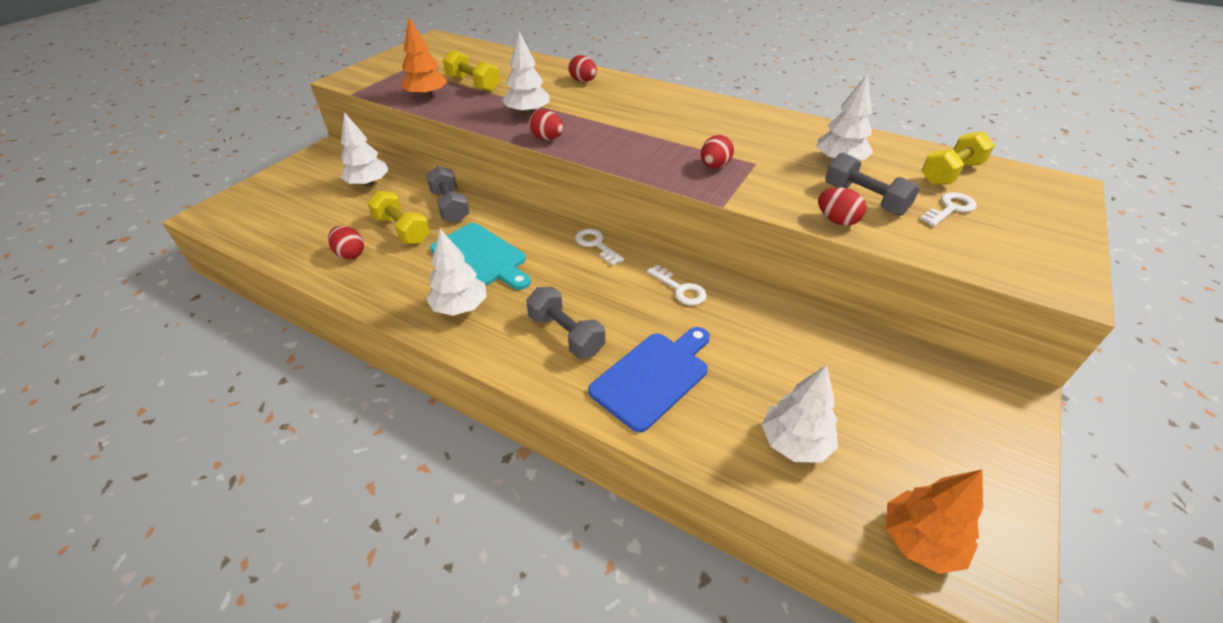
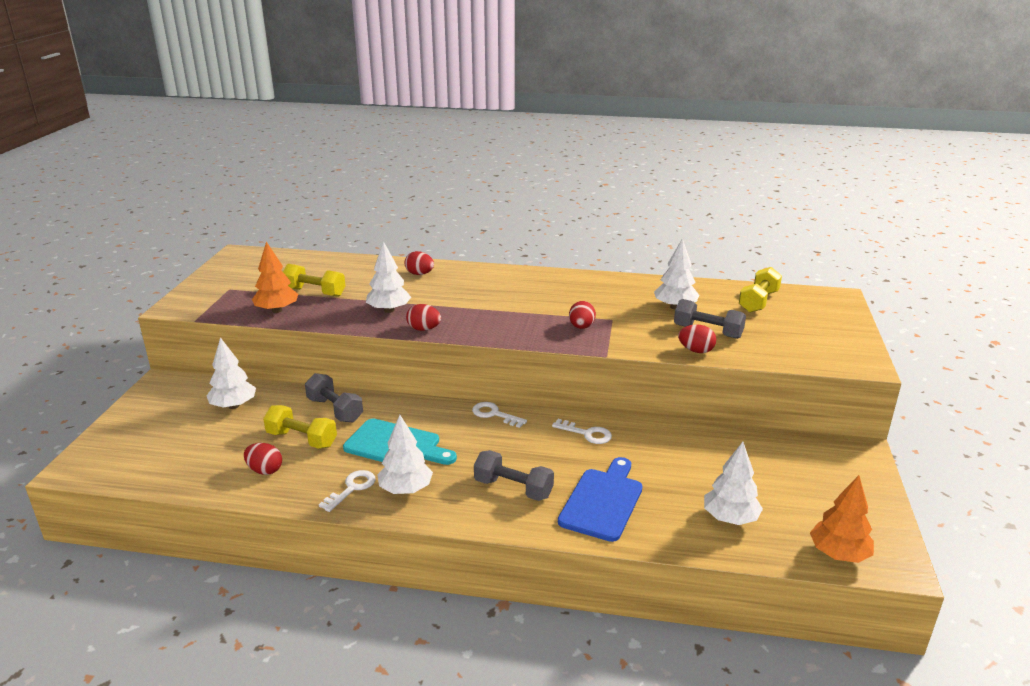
camera: 20 degrees left, 15 degrees down
(950, 209) = (769, 327): white key -> white key (352, 488)

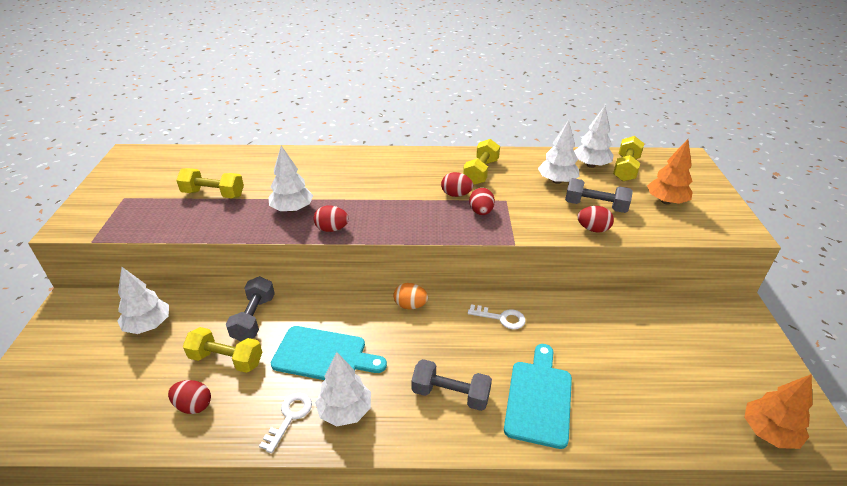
camera: 10 degrees left, 10 degrees up
(277, 310) = (178, 220): orange tree -> orange tree (666, 201)
(335, 410) = (254, 318): grey dumbbell -> grey dumbbell turned 60 degrees clockwise
(419, 274) = (313, 164): red egg -> red egg (456, 194)
(494, 414) = (410, 305): white key -> orange egg
(594, 293) = (481, 172): none -> yellow dumbbell
(602, 501) = (539, 398): blue cutting board -> turquoise cutting board
(730, 518) = (660, 402): white tree -> white tree (591, 165)

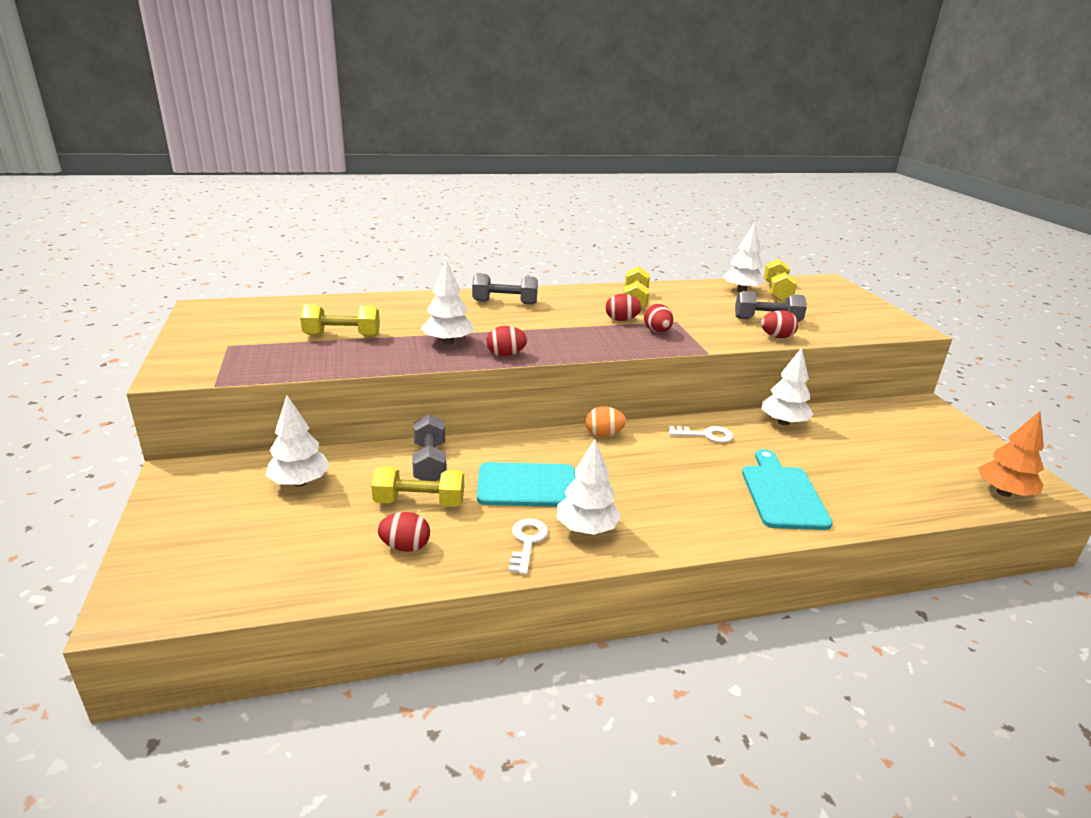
camera: 15 degrees left, 10 degrees down
(450, 394) = (691, 501): grey dumbbell -> grey dumbbell (505, 302)
(556, 181) = (716, 304): white tree -> white tree (783, 422)
(666, 201) = (830, 313): orange tree -> none

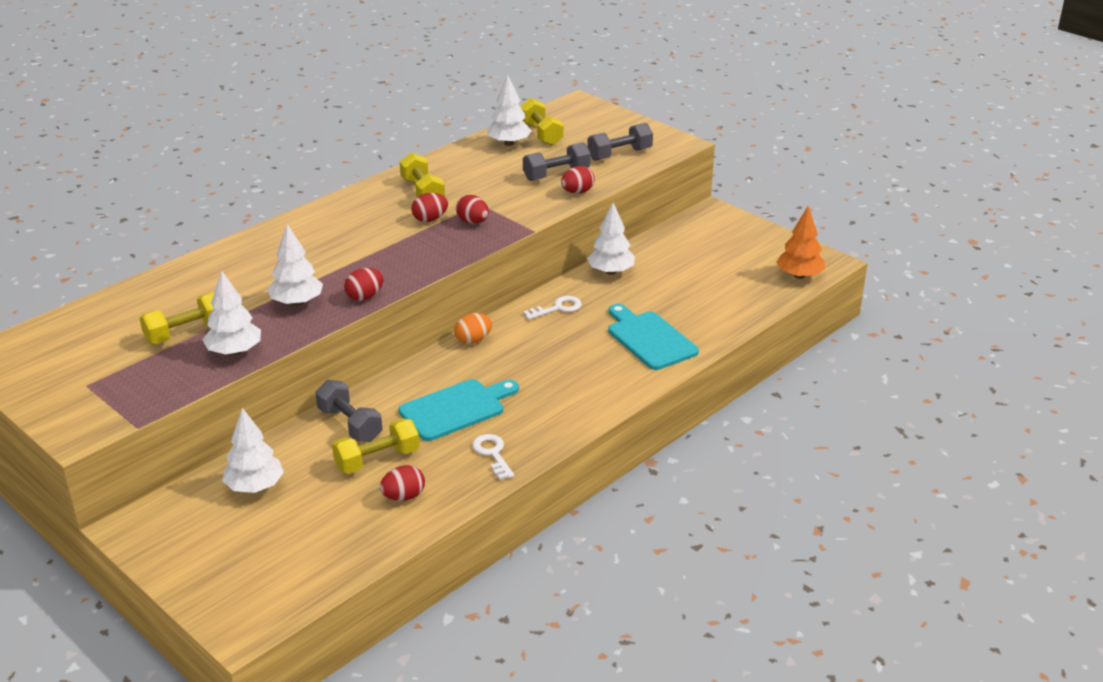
camera: 30 degrees left, 5 degrees up
(505, 302) = (299, 236): grey dumbbell -> grey dumbbell (619, 154)
(586, 529) = (527, 425): white tree -> white tree (234, 352)

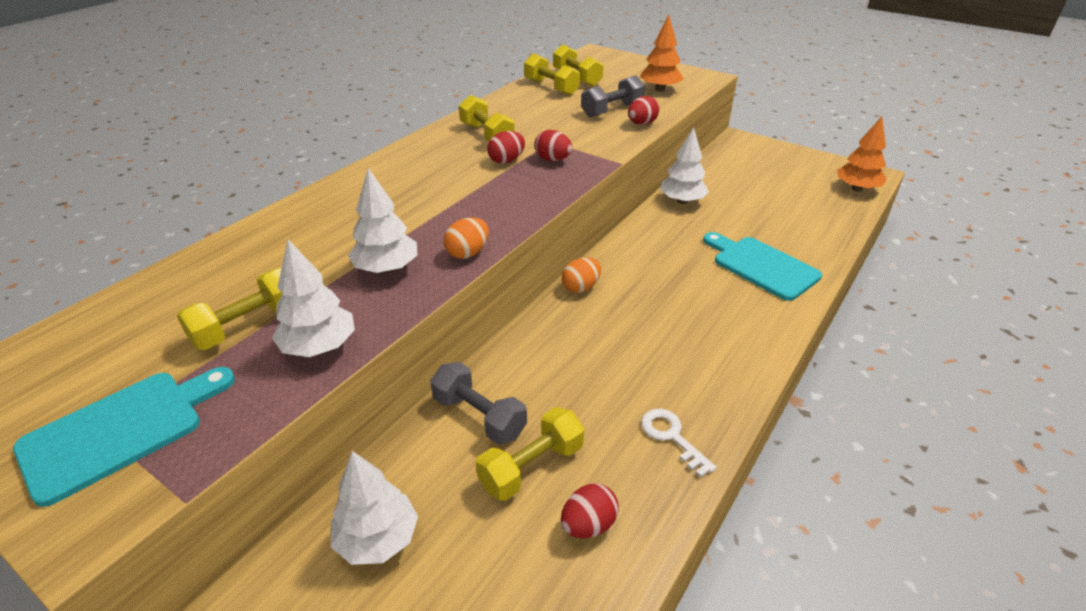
camera: 10 degrees left, 5 degrees up
(365, 297) = (468, 253): red egg -> orange egg
(456, 409) = (599, 377): turquoise cutting board -> turquoise cutting board (121, 430)
(509, 143) = (551, 87): white tree -> yellow dumbbell
(557, 308) = (651, 243): white key -> none
(619, 154) = (660, 89): grey dumbbell -> orange tree

